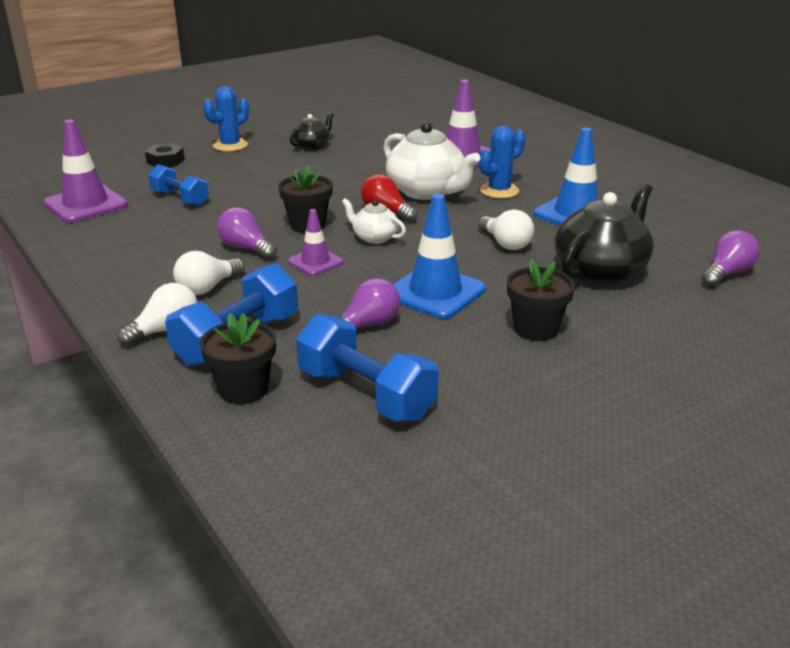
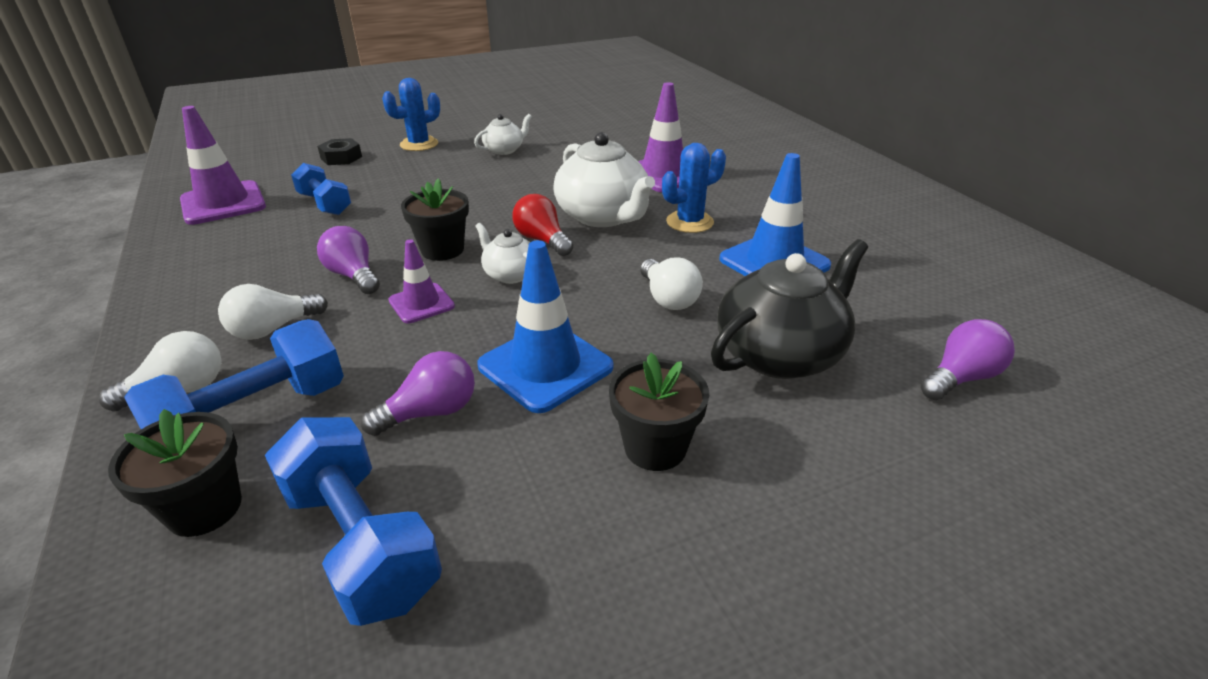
camera: 10 degrees right, 5 degrees up
(312, 145) = (504, 150): black teapot -> white teapot

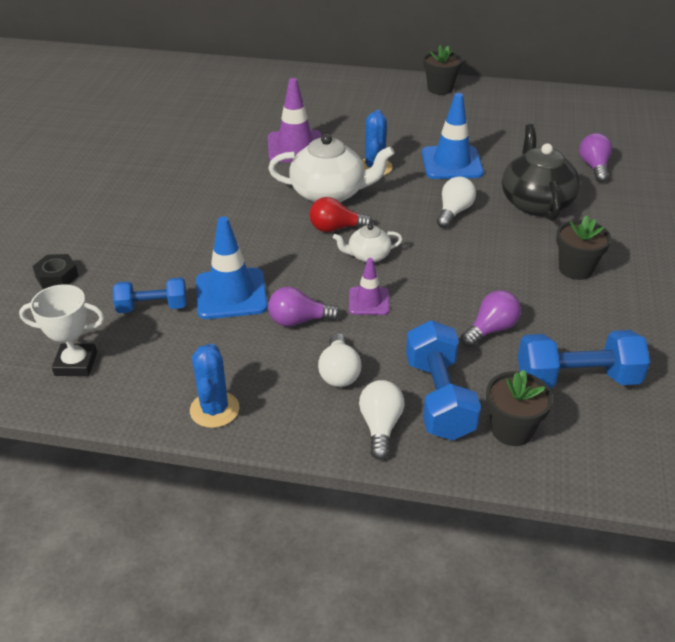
camera: 55 degrees left, 5 degrees up
(223, 203) = (76, 364): purple traffic cone -> white trophy
(419, 144) = (86, 228): blue cactus -> blue cactus (214, 409)
(430, 412) = (491, 329): purple light bulb -> purple light bulb turned 45 degrees clockwise
(442, 250) = (303, 272): black flower pot -> black flower pot (440, 88)
(504, 150) = (160, 192): white teapot -> none
(545, 366) = (482, 277): blue traffic cone -> blue traffic cone (231, 294)
(668, 298) = (454, 212): white light bulb -> white light bulb turned 75 degrees counterclockwise

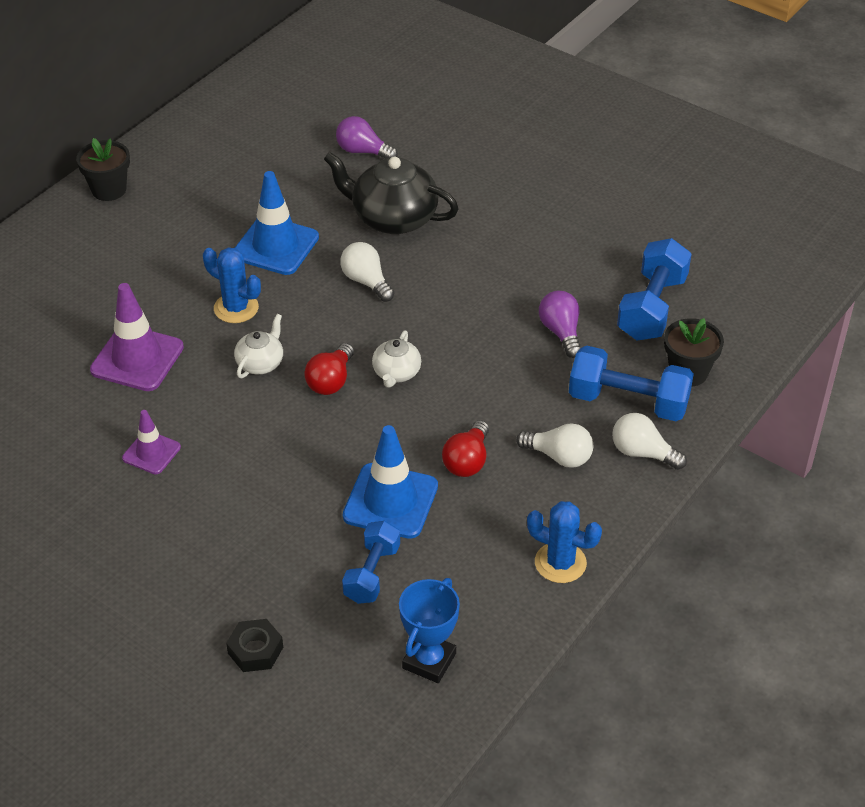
camera: 65 degrees left, 5 degrees up
(76, 364) = (429, 661): white trophy -> blue trophy
(299, 321) = (467, 461): purple light bulb -> red light bulb
(329, 193) = (260, 363): white teapot -> white teapot, size x0.52
(369, 301) = (470, 399): purple traffic cone -> purple traffic cone (151, 453)
(575, 269) = (512, 240): black flower pot -> none

